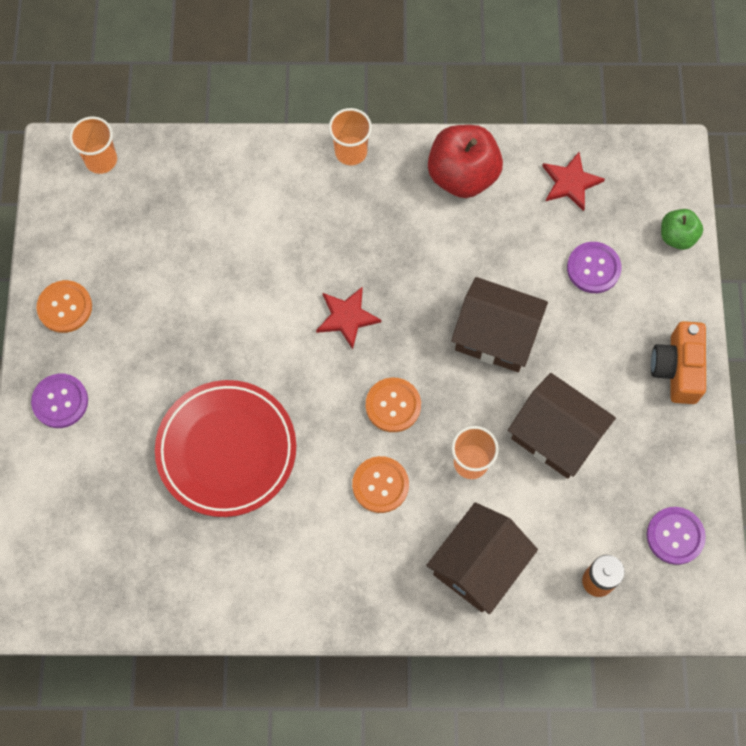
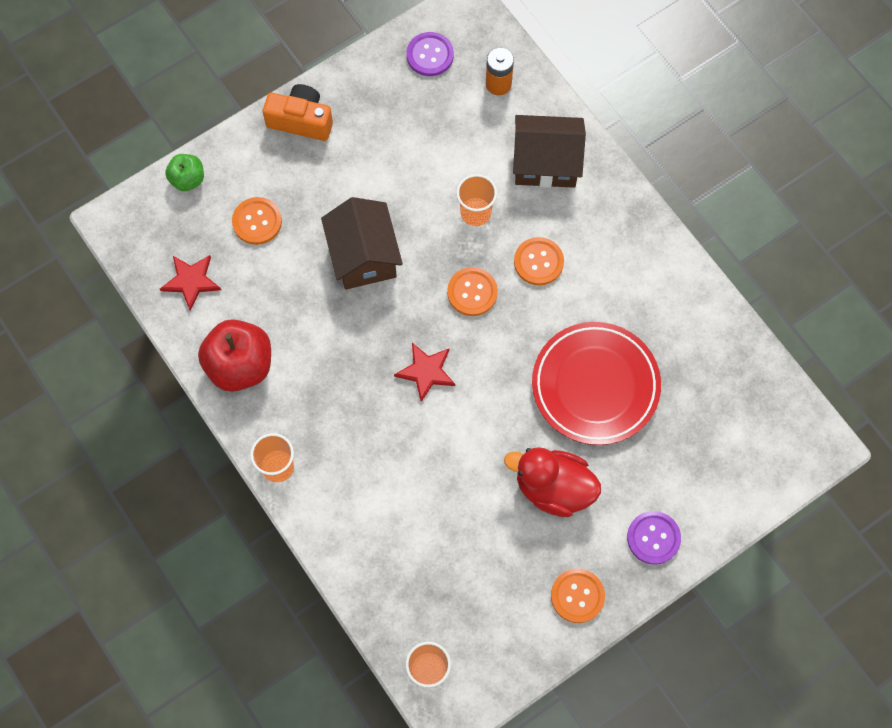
camera: 125 degrees left, 0 degrees up
(166, 350) = (553, 488): none -> red duck
(556, 436) = (413, 169): brown house -> none
(593, 268) = (257, 221): purple button -> orange button
(677, 369) = (301, 120): orange camera -> orange camera turned 135 degrees counterclockwise

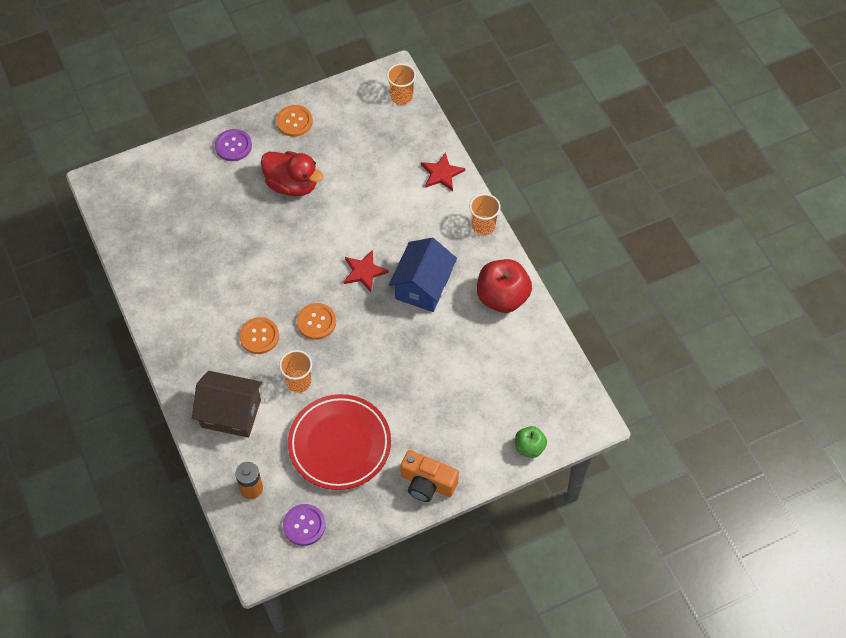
camera: 170 degrees left, 10 degrees down
(191, 281) = (534, 364): red star -> red star (441, 173)
(257, 221) = (476, 403): orange button -> none
(346, 364) = (423, 286): none -> blue house
(363, 256) = (395, 362): brown house -> none
(595, 385) = (243, 244): red plate -> red plate (339, 444)

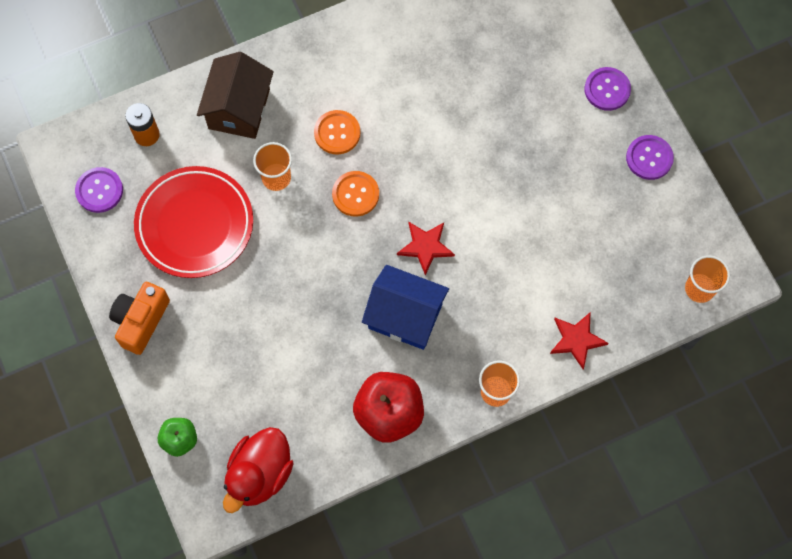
camera: 90 degrees right, 10 degrees up
(292, 184) = (552, 159): red duck -> red duck (260, 474)
(294, 122) = (649, 158): orange button -> purple button

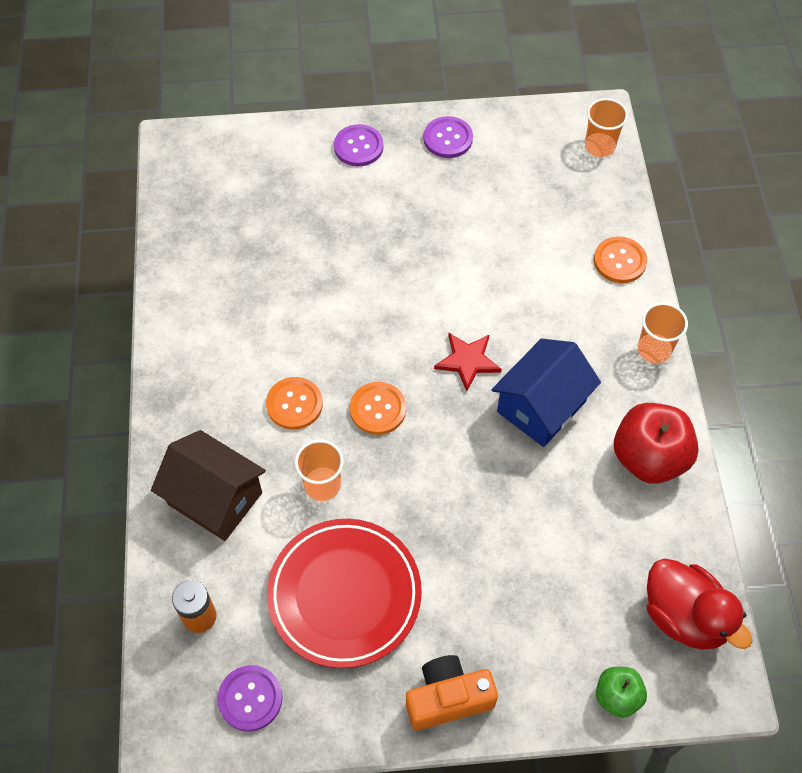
camera: 70 degrees left, 10 degrees down
(141, 321) = (448, 698): orange camera -> orange camera turned 120 degrees clockwise
(576, 340) = (619, 261): red star -> orange button

